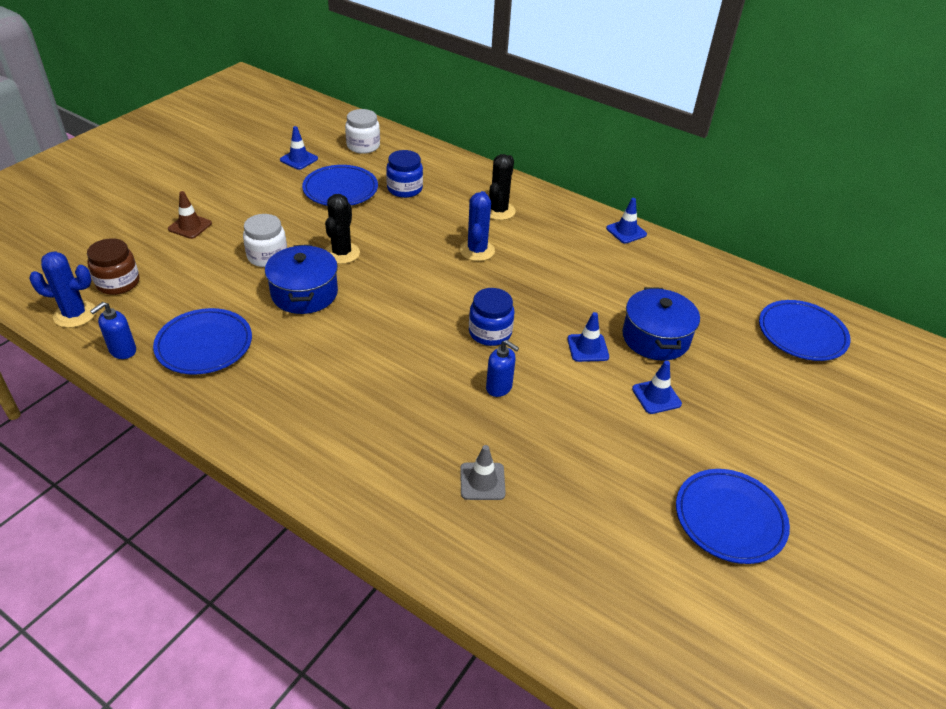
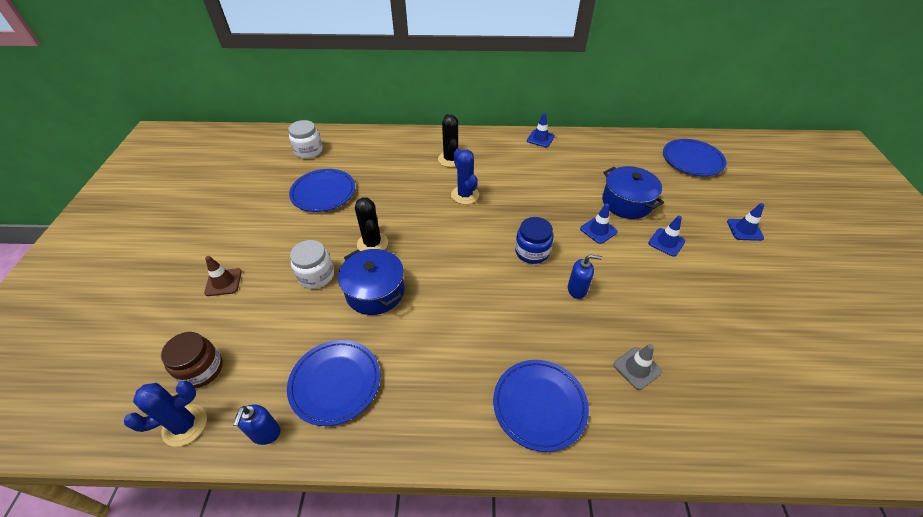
camera: 30 degrees left, 5 degrees up
(299, 159) = (267, 182): blue traffic cone -> blue traffic cone (744, 230)
(404, 189) = (371, 171): blue jar -> none
(729, 519) = (781, 301): blue plate -> blue plate (539, 405)

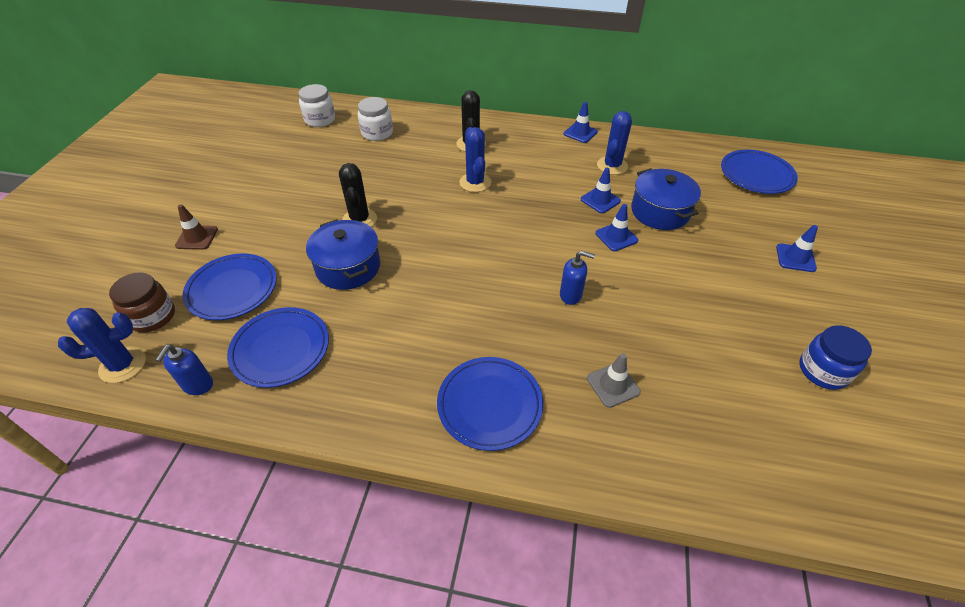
camera: 10 degrees right, 0 degrees up
(316, 275) = (291, 243): white jar -> white jar (377, 133)
(323, 193) = (323, 163): blue plate -> blue plate (232, 289)
(532, 252) = (532, 250): blue jar -> blue jar (823, 371)
(575, 165) = (612, 166): none -> blue cactus
(666, 242) = (693, 259): blue traffic cone -> blue traffic cone (600, 200)

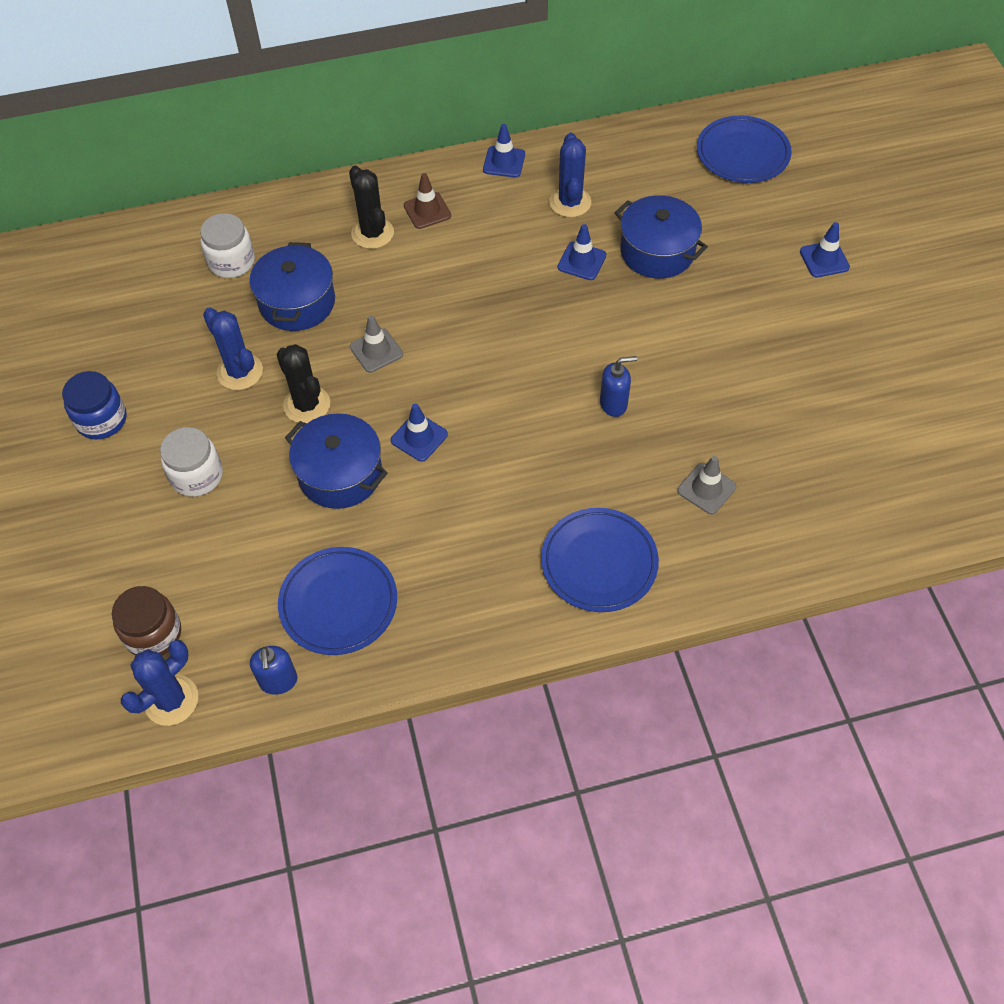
camera: 25 degrees left, 10 degrees up
(197, 237) = (115, 515): brown traffic cone -> brown traffic cone (427, 211)
(232, 289) = (222, 560): blue plate -> none
(320, 120) = (131, 269): white jar -> white jar (197, 475)
(398, 164) = (297, 302): none -> blue pot
(426, 205) = (376, 351): none -> grey traffic cone
(475, 182) = (416, 293): blue cactus -> blue cactus (240, 372)
(616, 237) = (625, 307): blue traffic cone -> blue traffic cone (419, 437)
(823, 371) = (892, 387): blue jar -> blue jar (101, 420)

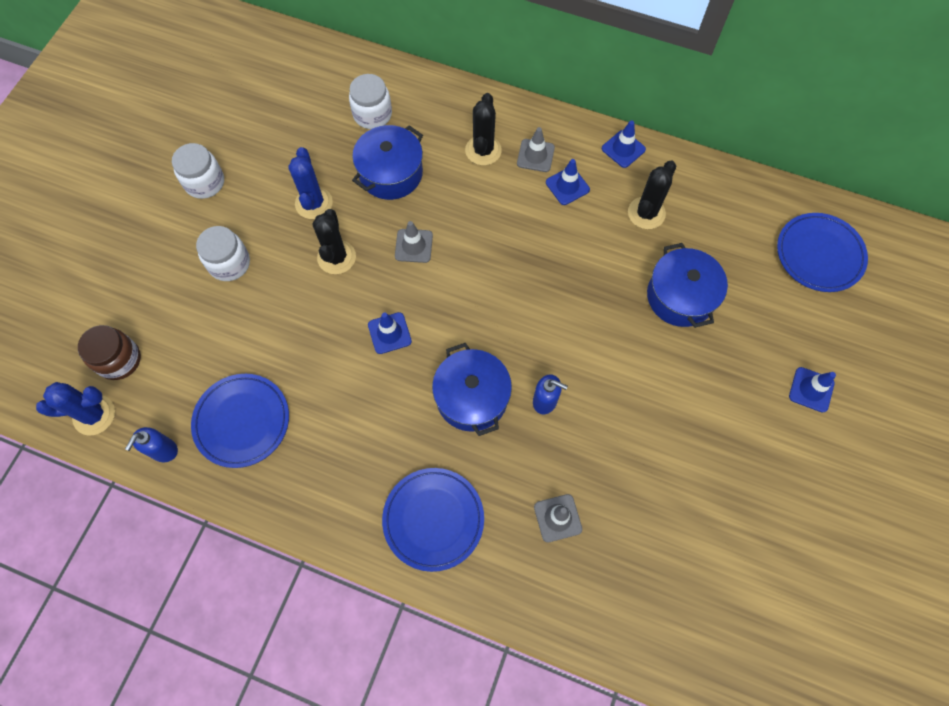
camera: 35 degrees right, 10 degrees up
(101, 420) = (205, 182): blue jar -> white jar
(340, 474) = (317, 325): blue pot -> blue pot (472, 397)
(427, 211) = (535, 155): brown traffic cone -> grey traffic cone
(570, 202) = (646, 213): blue cactus -> black cactus
(581, 261) = (615, 268): blue traffic cone -> blue traffic cone (567, 186)

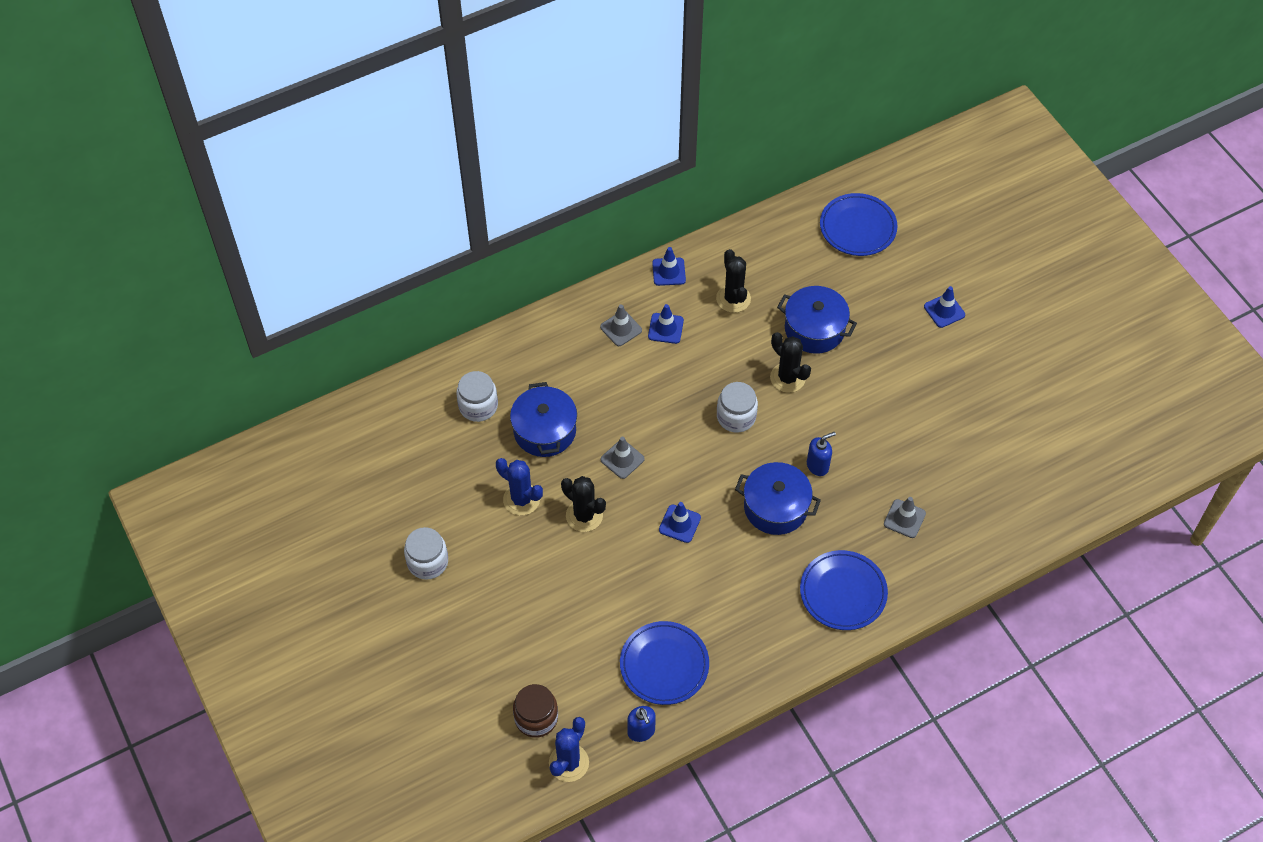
camera: 50 degrees left, 10 degrees down
(229, 263) = (521, 591): white jar -> white jar (736, 417)
(483, 150) = (583, 358): black cactus -> black cactus (787, 378)

